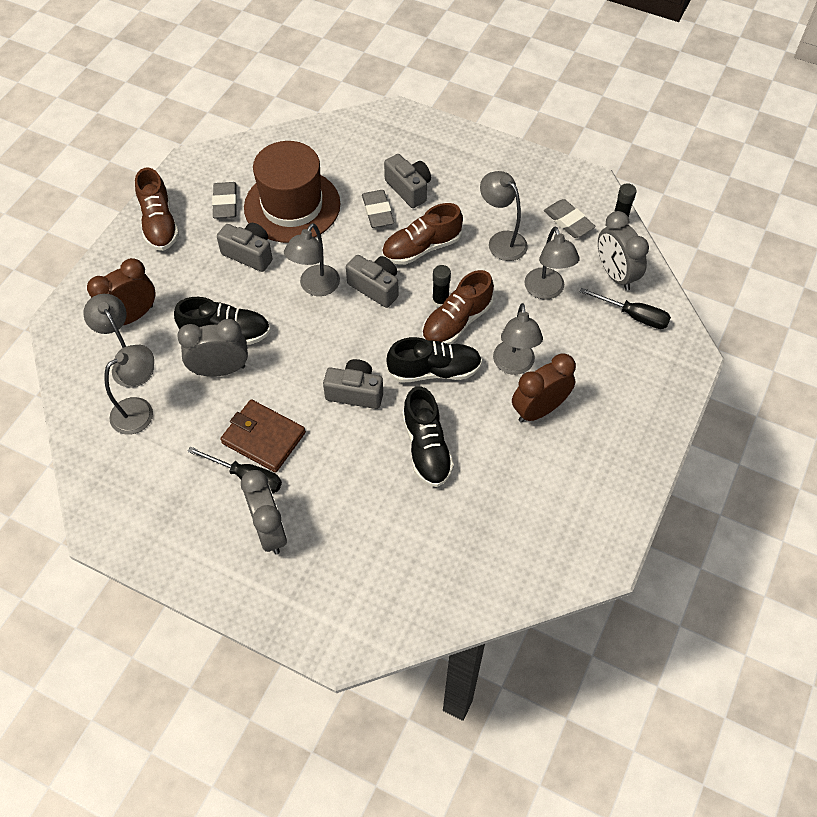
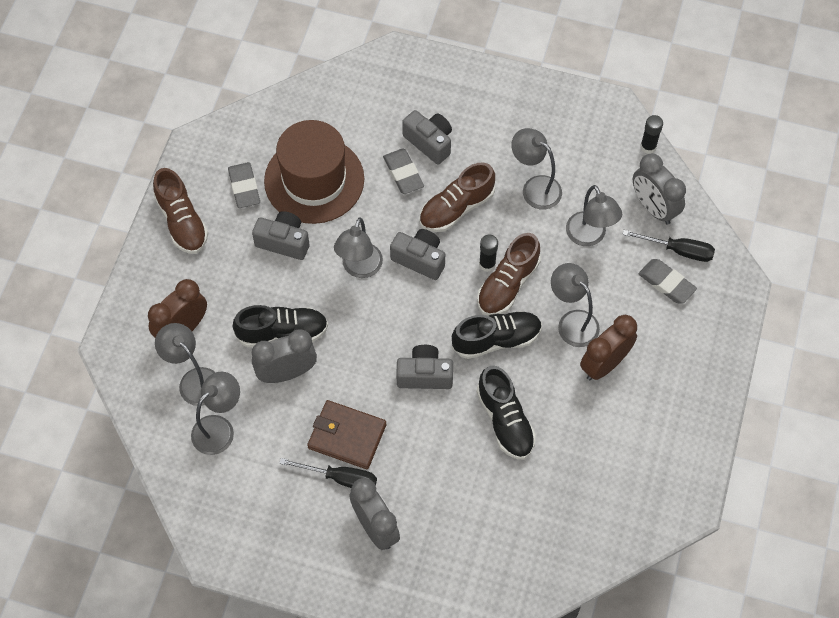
camera: 10 degrees left, 5 degrees up
(514, 365) = (572, 322): grey lamp -> grey lamp turned 150 degrees clockwise
(568, 221) = (597, 155): grey eraser -> grey eraser (666, 283)

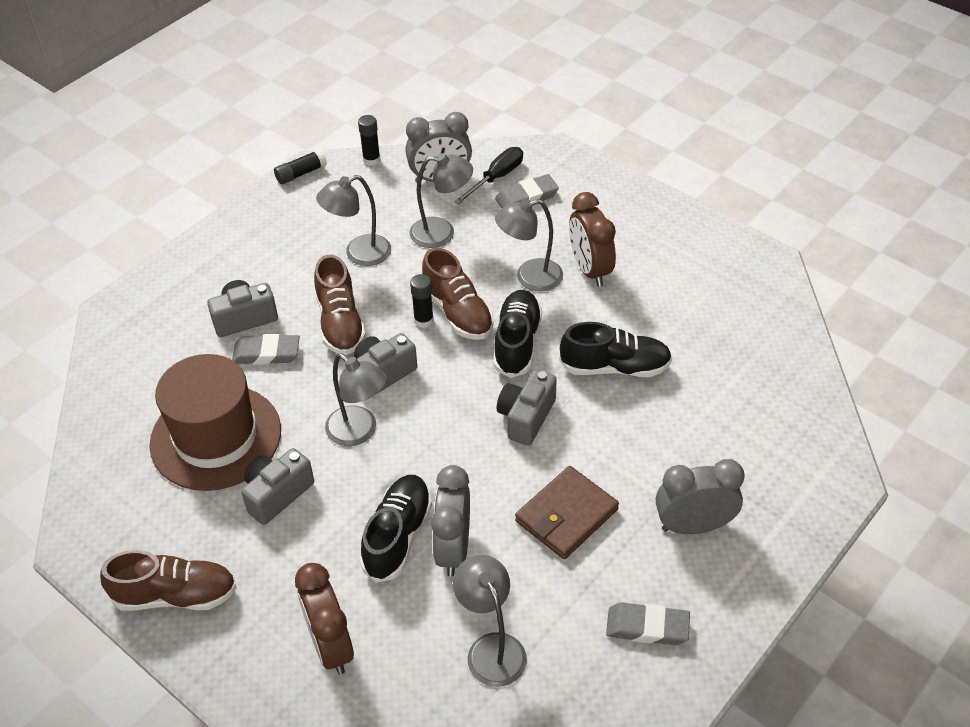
camera: 65 degrees left, 15 degrees down
(194, 380) = (409, 656): grey lamp -> none
(244, 187) = (175, 511): grey eraser -> grey eraser (647, 627)
(340, 478) = (617, 539): black screwdriver -> none
(603, 103) = (301, 173): none -> black glue stick

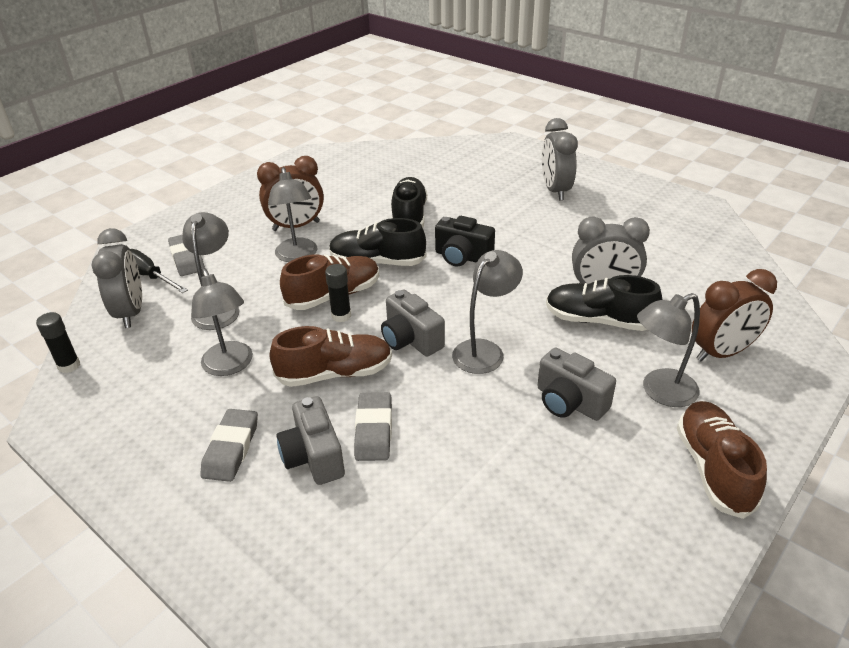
camera: 90 degrees left, 10 degrees down
(216, 437) = (500, 461): brown hat -> none
(301, 173) = (59, 428): black glue stick -> none
(491, 648) = (686, 270): grey lamp -> grey lamp (660, 392)
(526, 417) = (462, 257): grey camera -> black camera
(566, 515) = (557, 239): brown wallet -> none
(647, 627) = (642, 209): grey eraser -> grey eraser (231, 448)

